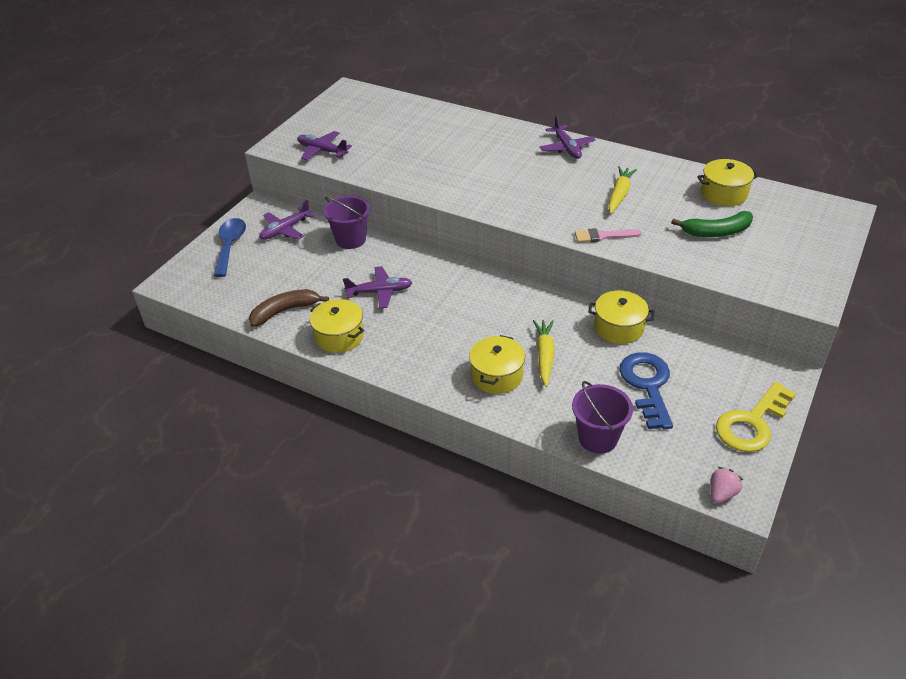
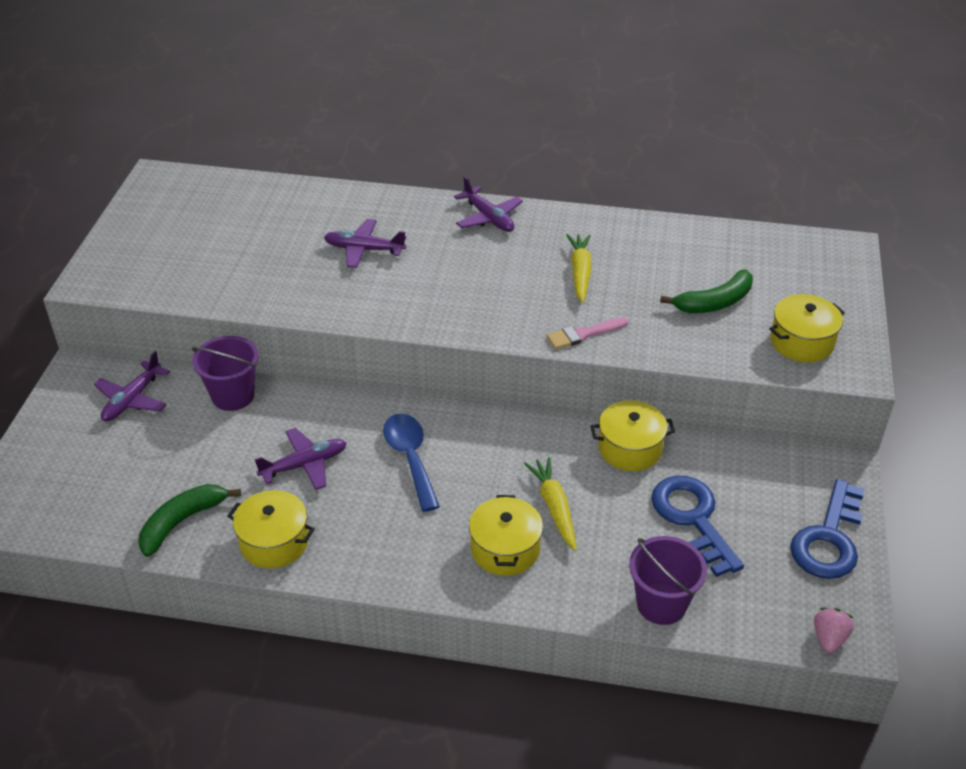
camera: 20 degrees left, 0 degrees up
(230, 246) = (60, 440): blue spoon -> blue spoon (410, 458)
(285, 311) = (182, 522): brown banana -> green banana
(322, 151) = (158, 277): purple plane -> purple plane (364, 249)
(724, 193) = (703, 248): yellow pot -> yellow pot (802, 342)
(752, 423) = (829, 539): yellow key -> blue key

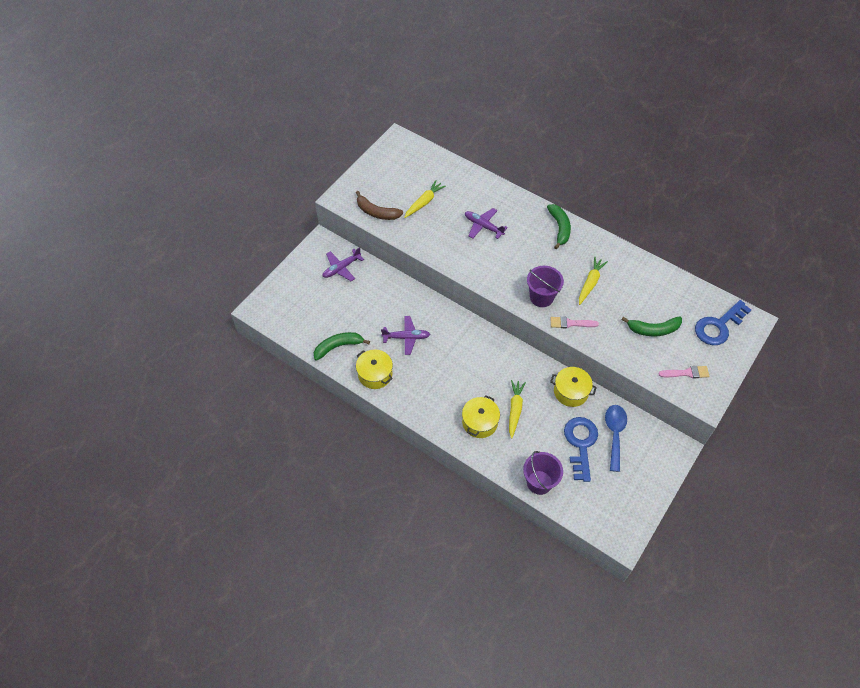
camera: 25 degrees right, 15 degrees up
(167, 282) = (376, 212): none -> brown banana
(233, 395) = (389, 284): purple bucket -> purple bucket (541, 297)
(245, 246) = (424, 202): none -> yellow carrot
(410, 458) = (458, 354): blue spoon -> blue spoon (614, 434)
(488, 218) = (559, 228): purple plane -> green banana
(802, 342) = (686, 373): yellow pot -> pink brush
(829, 539) = (644, 484): blue key -> blue key (718, 326)
(829, 638) = (611, 535): pink strawberry -> none

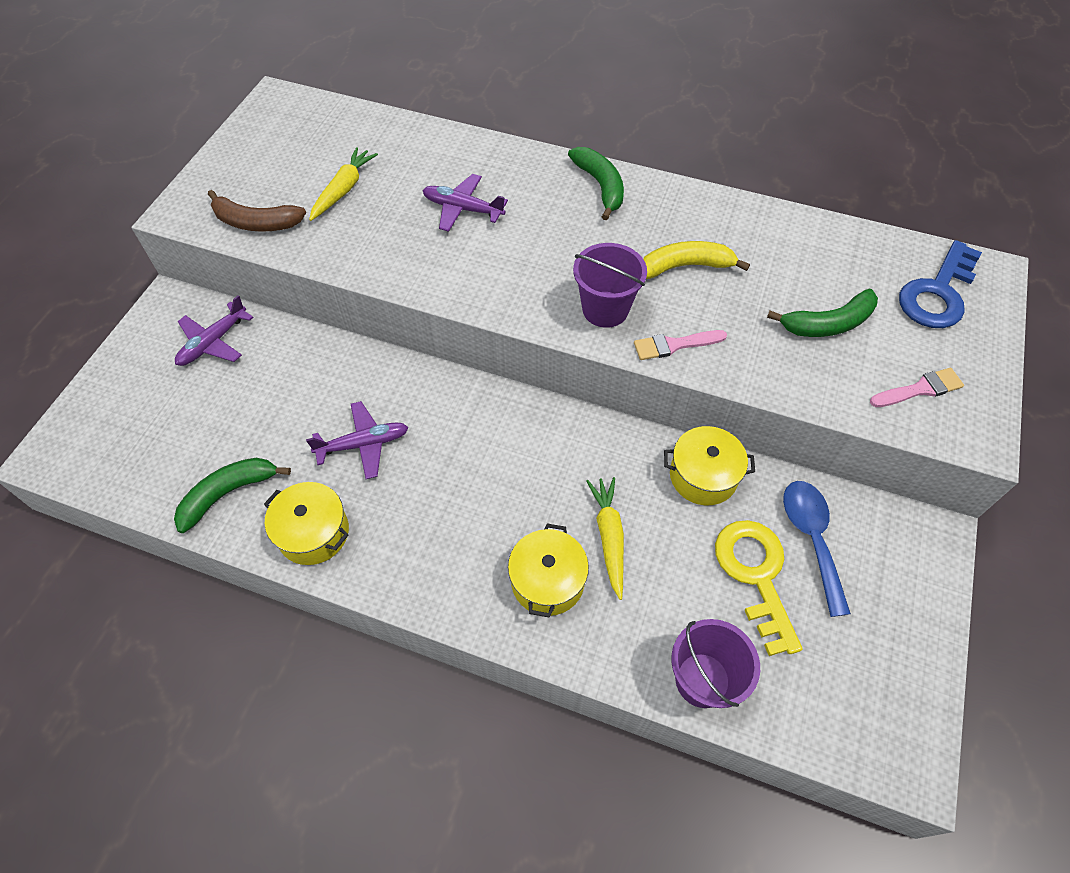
camera: 15 degrees left, 0 degrees up
(580, 444) = (755, 575): blue key -> yellow key
(590, 283) = (685, 266): yellow carrot -> yellow banana

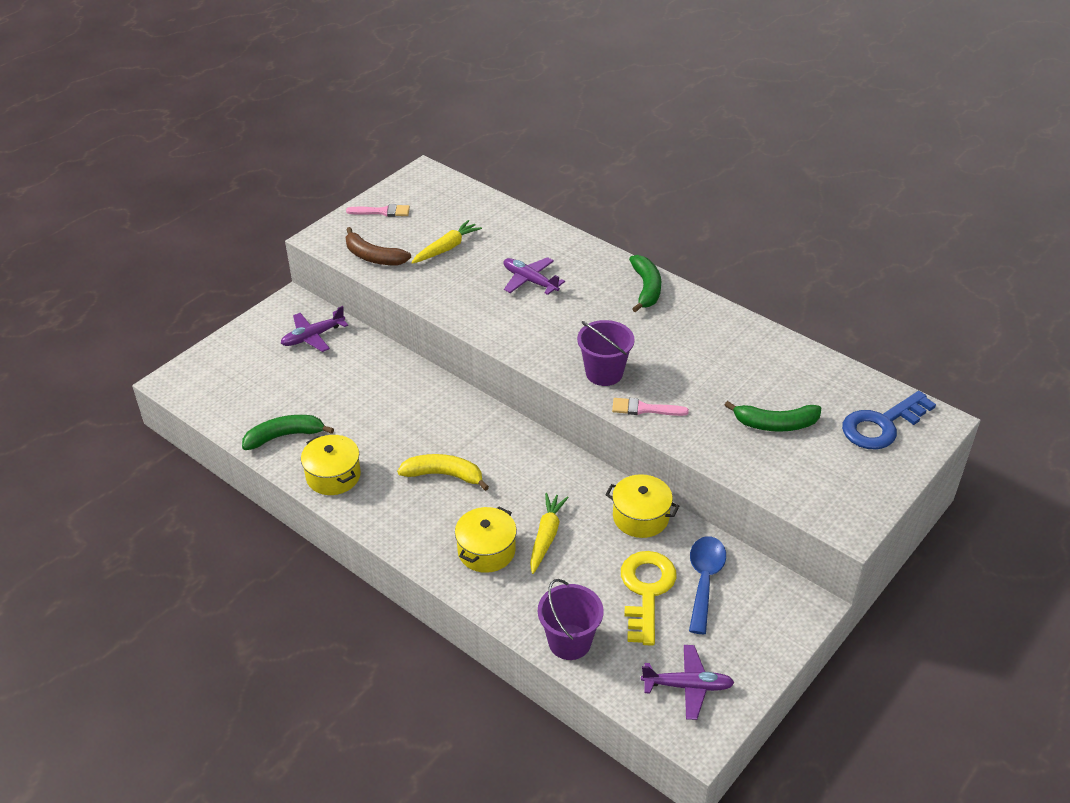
camera: 20 degrees right, 15 degrees down
(363, 444) = (393, 430): purple plane -> purple plane (688, 686)
(685, 266) = (683, 359): yellow banana -> yellow banana (444, 475)
(920, 389) = (823, 485): pink brush -> pink brush (382, 212)

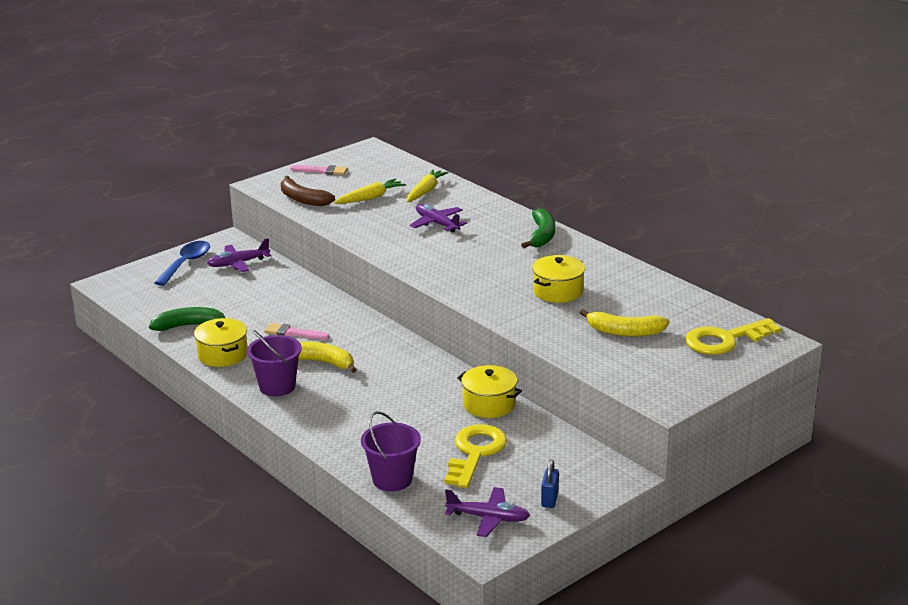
camera: 10 degrees right, 15 degrees down
(486, 551) = (340, 414): yellow pot -> yellow pot (558, 291)
(546, 536) = (397, 409): yellow carrot -> yellow carrot (425, 191)
(604, 373) = (480, 287): purple bucket -> purple bucket (277, 386)
(644, 409) = (507, 313): pink brush -> pink brush (293, 333)
(704, 580) = (531, 451): blue spoon -> blue spoon (186, 263)
(743, 650) = (549, 499): none -> blue padlock
(775, 424) = (624, 332): green banana -> yellow banana
(882, 425) = (725, 340): blue key -> yellow key

